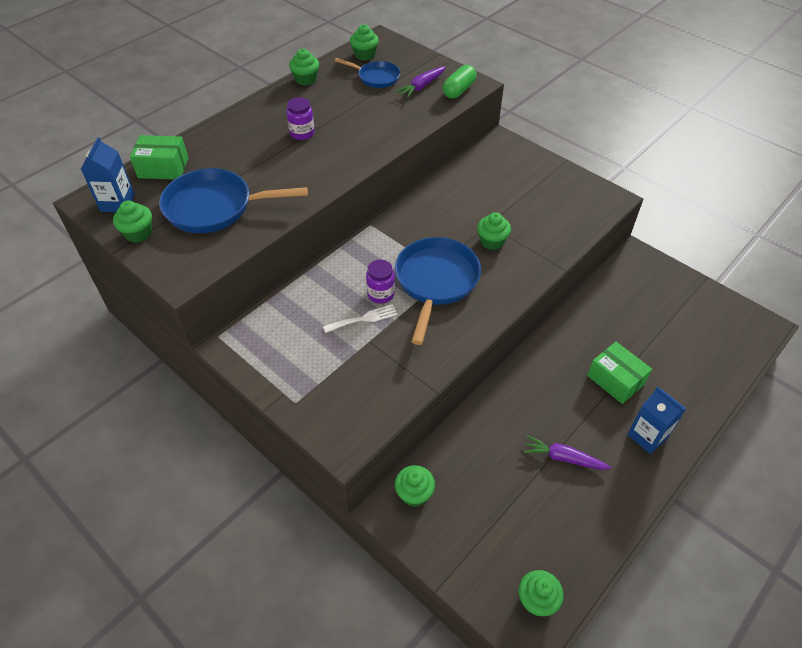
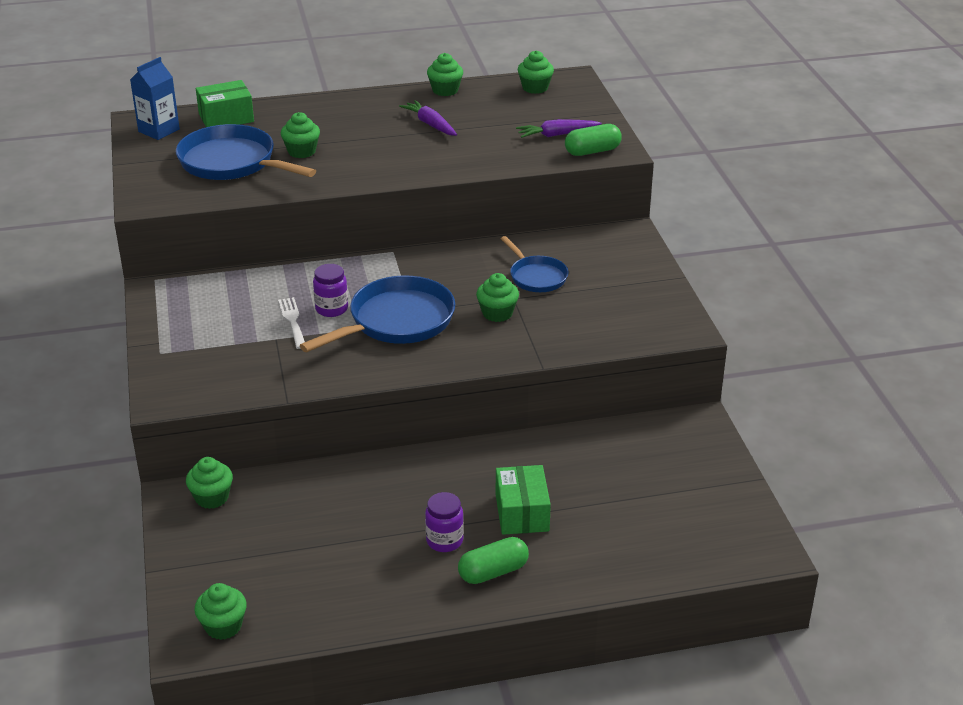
camera: 35 degrees right, 15 degrees down
(138, 233) = (149, 158): green cupcake -> green cupcake (301, 151)
(163, 168) = (226, 118): green box -> green box turned 60 degrees counterclockwise
(302, 133) = (382, 134): purple jar -> purple jar (444, 541)
(364, 319) = (292, 320): white fork -> white fork turned 120 degrees counterclockwise
(376, 77) = (519, 111): blue pan -> blue pan (536, 276)
(563, 458) = (383, 544): purple carrot -> purple carrot (430, 124)
(647, 436) = (493, 572): blue carton -> green capsule

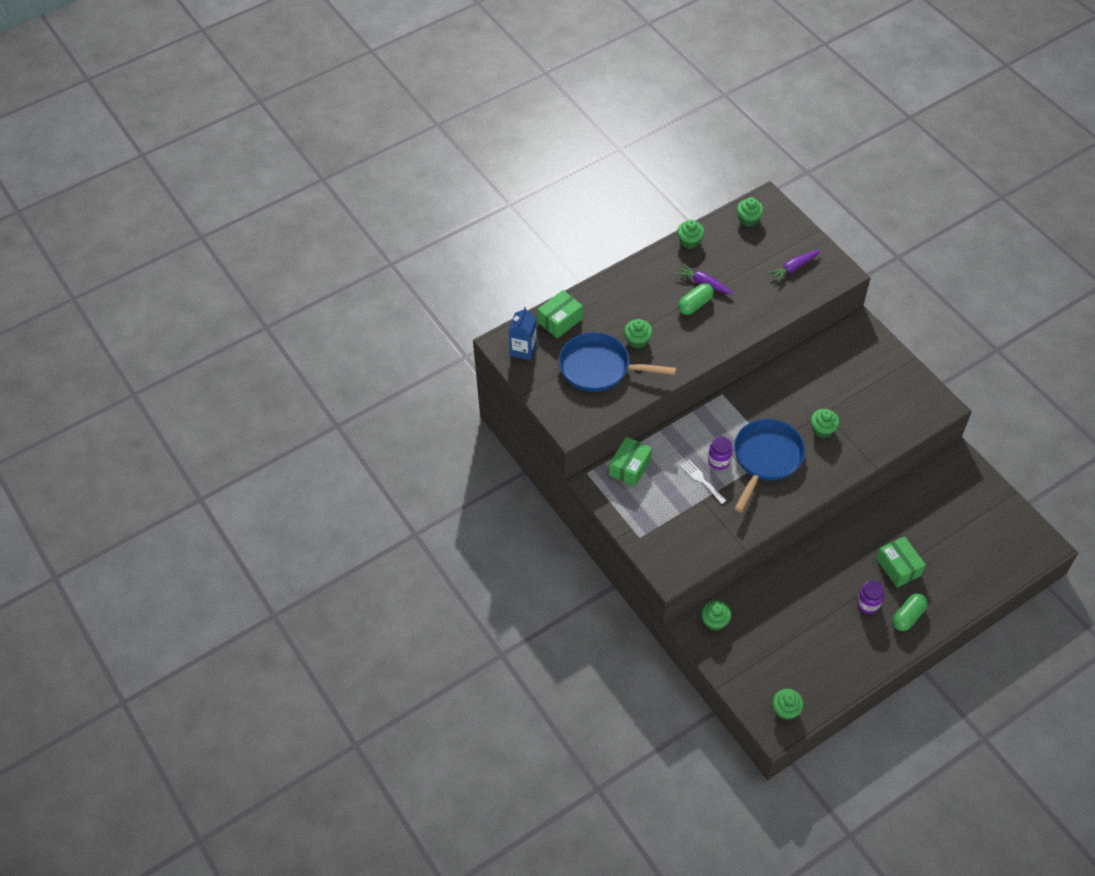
camera: 20 degrees left, 20 degrees up
(212, 287) = (630, 467): none -> green box
(536, 276) = (826, 387): blue pan -> none
(592, 151) = (826, 278): green capsule -> green capsule (695, 304)

